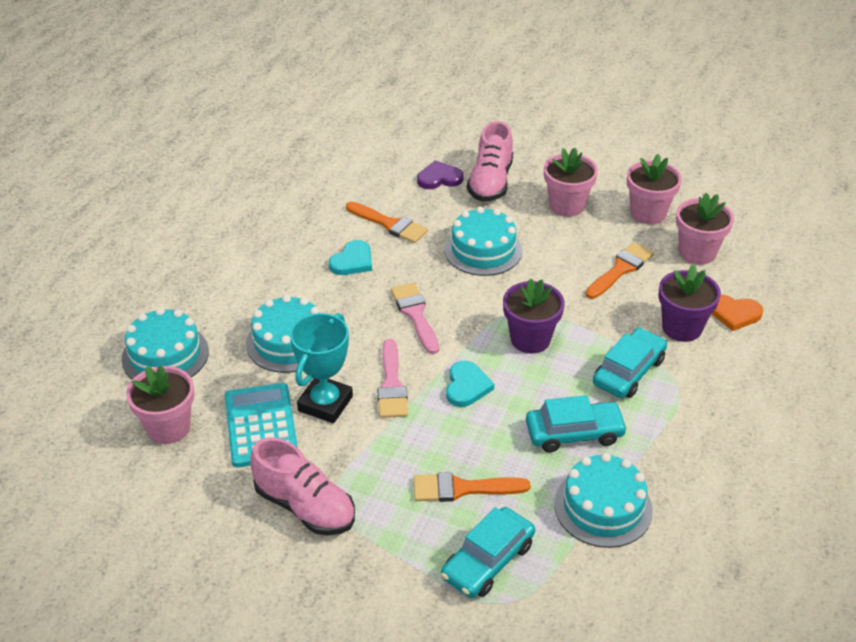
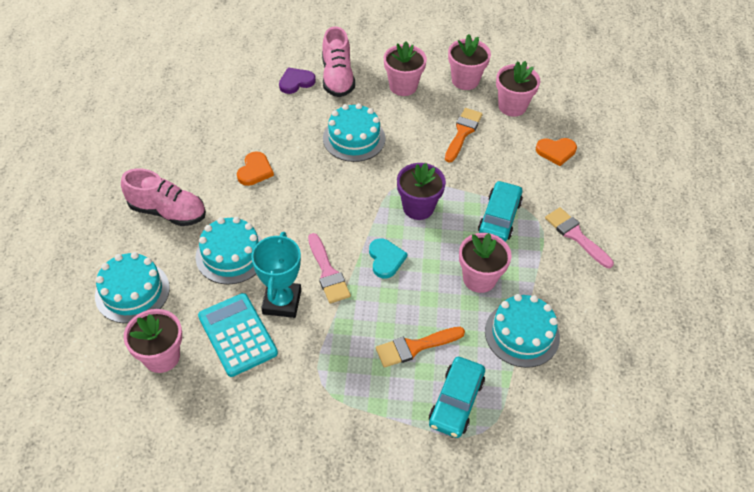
camera: 20 degrees left, 10 degrees up
(305, 507) = (300, 396): pink shoe -> pink shoe (168, 211)
(352, 261) = (255, 171): turquoise heart -> orange heart
(389, 224) = (272, 131): orange brush -> none
(415, 314) = (323, 207): pink brush -> pink brush (576, 235)
(574, 433) = (479, 279): turquoise car -> pink flower pot
(682, 328) = (524, 172): purple flower pot -> none

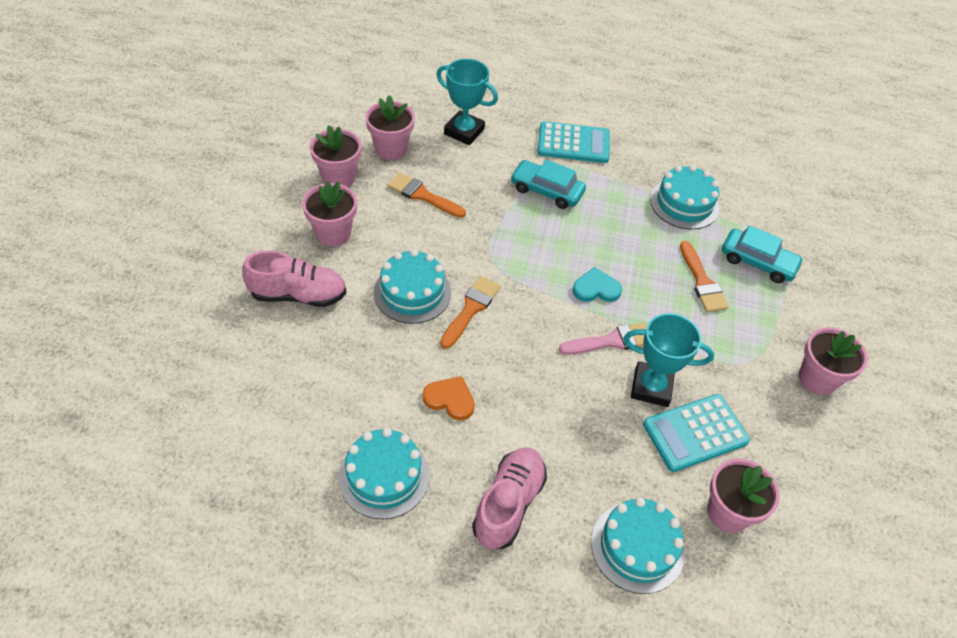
camera: 85 degrees left, 0 degrees up
(231, 255) = (584, 433): turquoise cake -> turquoise cake (384, 476)
(296, 82) = (294, 340): purple heart -> none
(344, 175) = (471, 309): none -> orange brush
(418, 207) = (527, 251): purple flower pot -> none
(479, 279) = (622, 220): pink flower pot -> pink flower pot (817, 379)
(556, 151) = (464, 131): orange heart -> turquoise trophy
(576, 235) = (573, 143): pink brush -> turquoise calculator

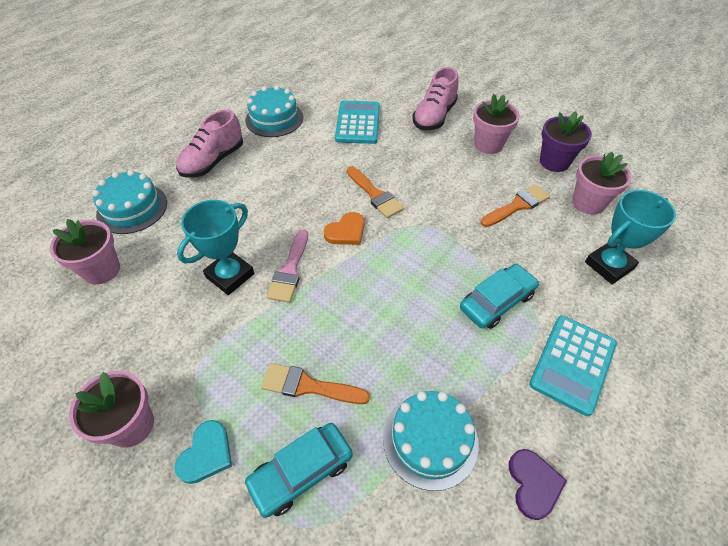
camera: 120 degrees right, 0 degrees up
(338, 177) = (554, 162): pink flower pot -> purple flower pot
(412, 292) = (409, 169): turquoise cake -> none
(450, 399) = (304, 159): orange heart -> orange heart (346, 231)
(508, 504) = (213, 161): pink shoe -> pink shoe turned 75 degrees clockwise
(596, 288) = (351, 285): turquoise heart -> turquoise heart (206, 454)
(671, 152) = (533, 484): none -> purple heart
(695, 433) = (171, 284): turquoise calculator -> turquoise calculator (358, 123)

